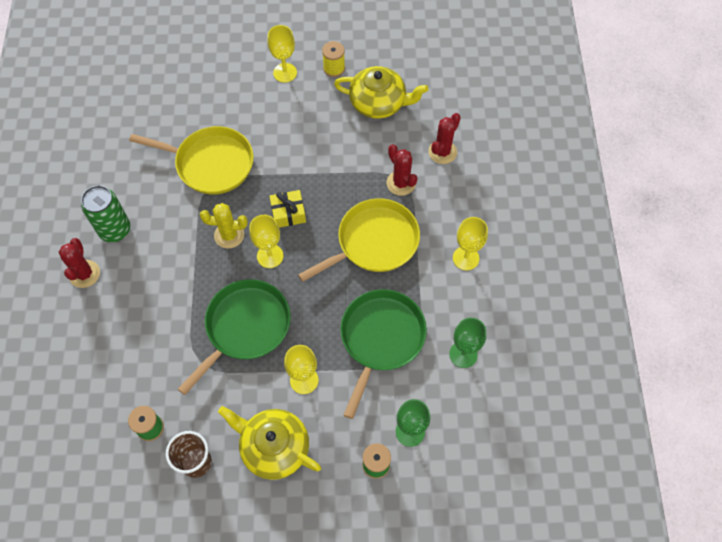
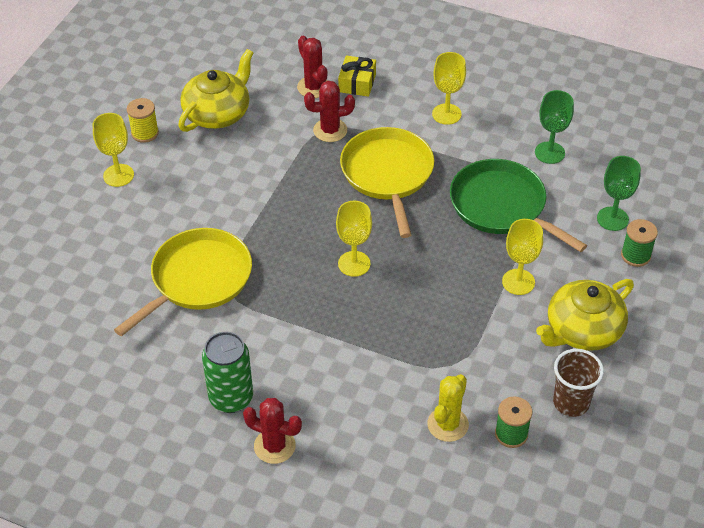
camera: 65 degrees left, 15 degrees down
(229, 235) = (305, 291): yellow cactus -> yellow cactus (448, 424)
(245, 327) = (431, 312): green pan -> none
(288, 213) = (309, 231): yellow gift -> yellow gift (357, 83)

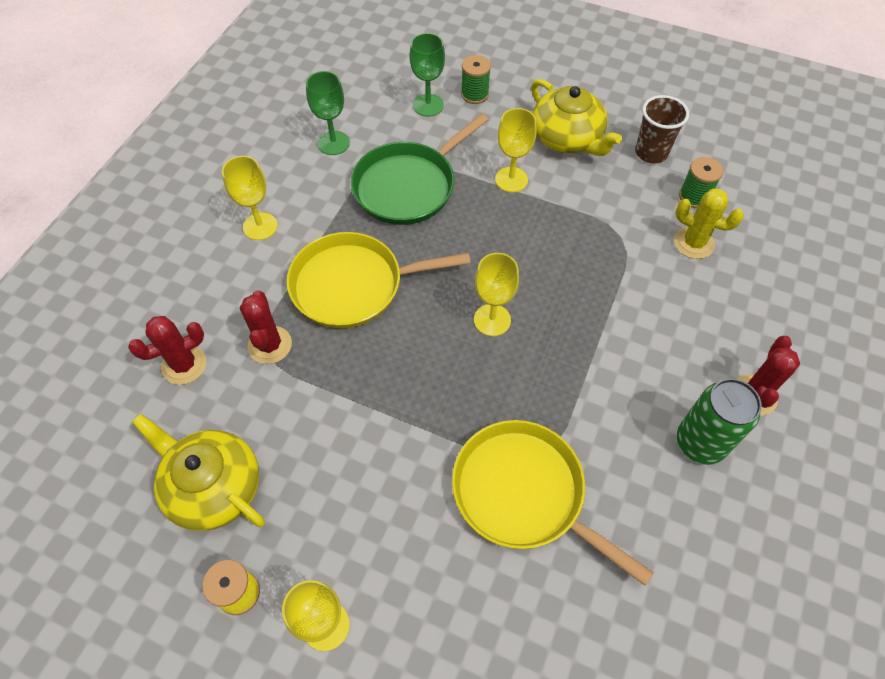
camera: 90 degrees left, 10 degrees up
(357, 83) = (187, 315): yellow gift -> none

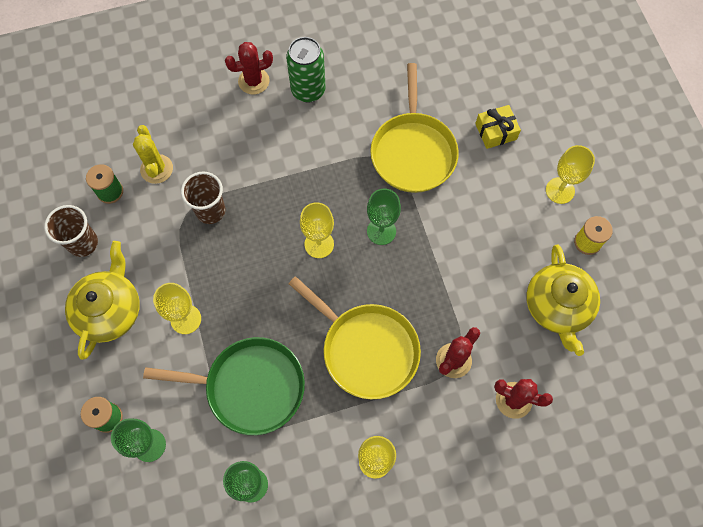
camera: 130 degrees left, 10 degrees up
(455, 384) = (381, 231): none -> green goblet
(471, 621) = (495, 131): none -> yellow gift
(608, 257) = (210, 211): none -> brown cup

